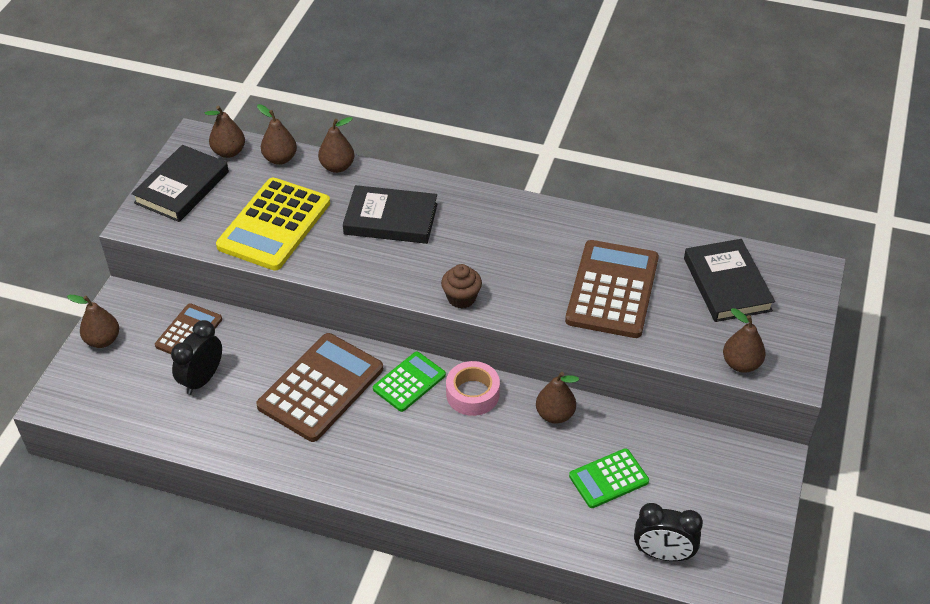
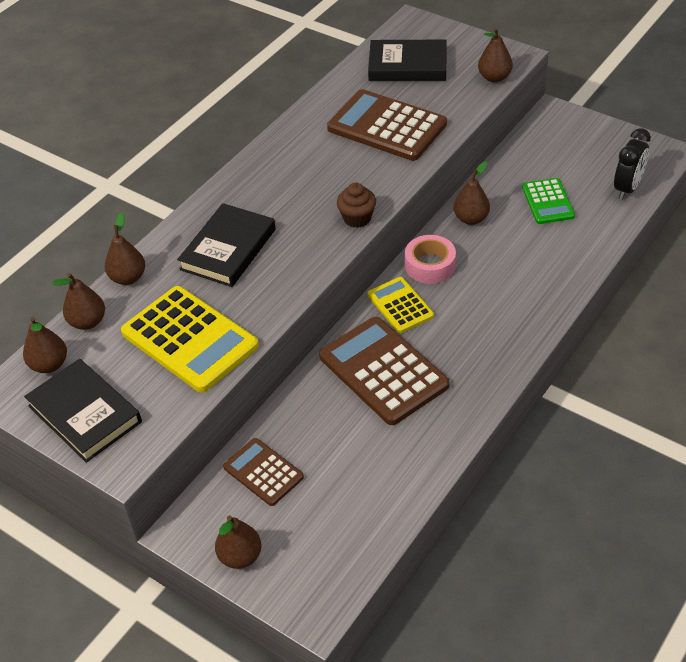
camera: 70 degrees left, 0 degrees up
(202, 379) = (336, 467): black clock -> none
(409, 382) = (400, 305): green calculator -> yellow calculator

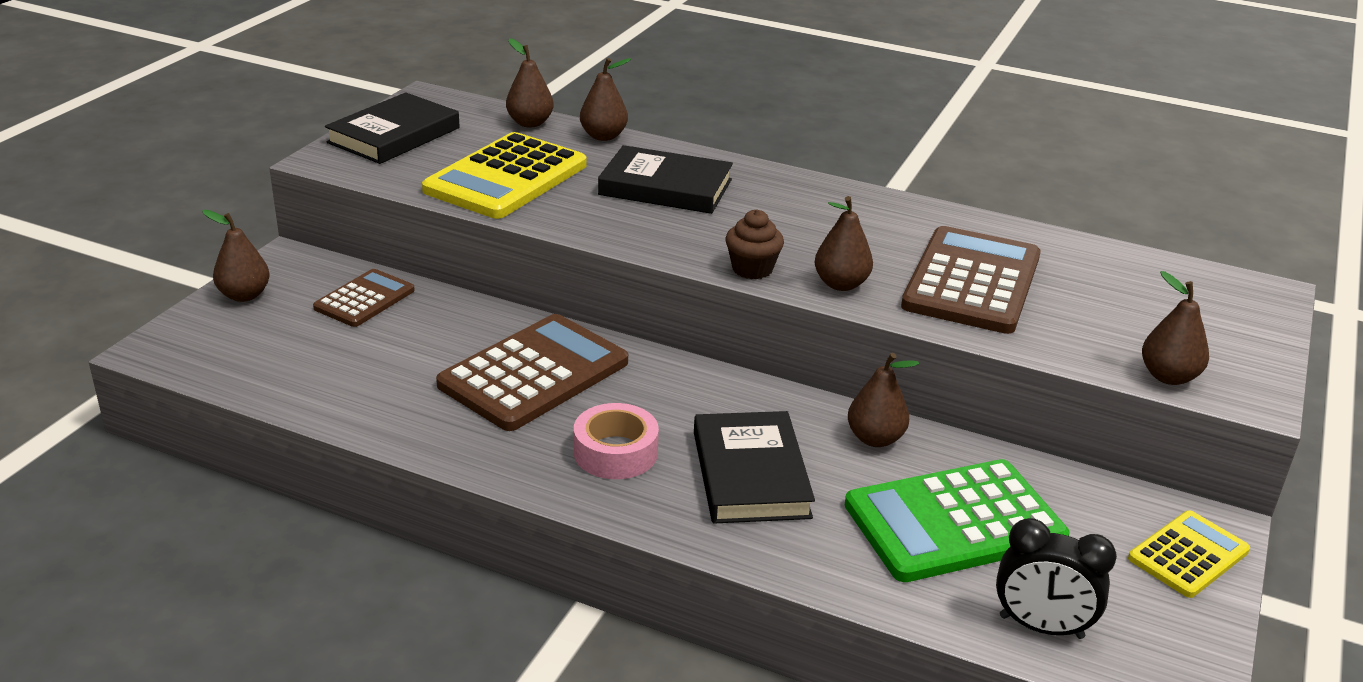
camera: 75 degrees right, 15 degrees down
(49, 365) = (465, 112): brown pear -> brown pear (840, 284)
(400, 305) = (663, 381): yellow calculator -> yellow calculator (1188, 555)
(407, 65) = (1141, 292): black book -> black book (750, 474)
(430, 265) = (754, 403): pink tape -> pink tape (615, 452)
(547, 202) = (954, 522): green calculator -> green calculator, size x1.77

